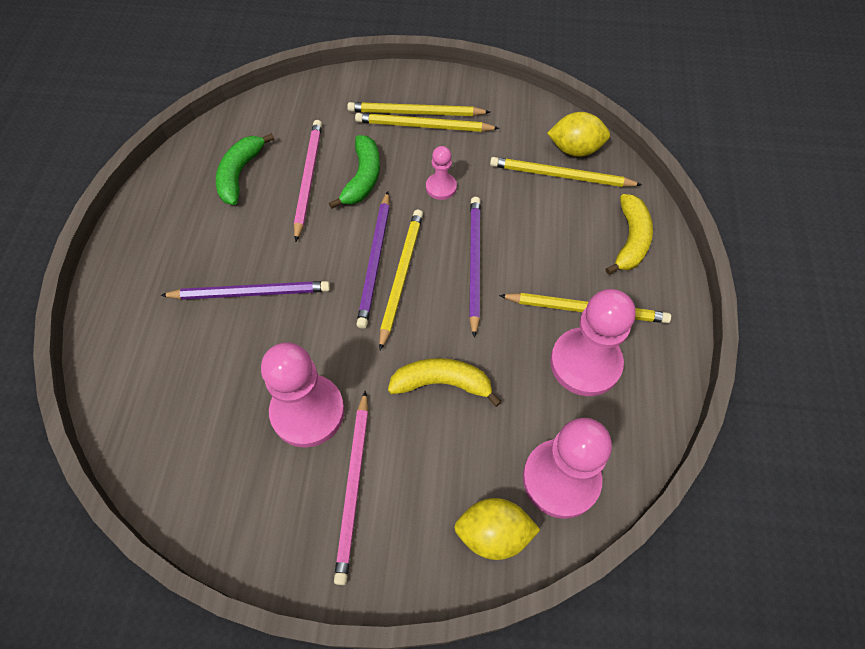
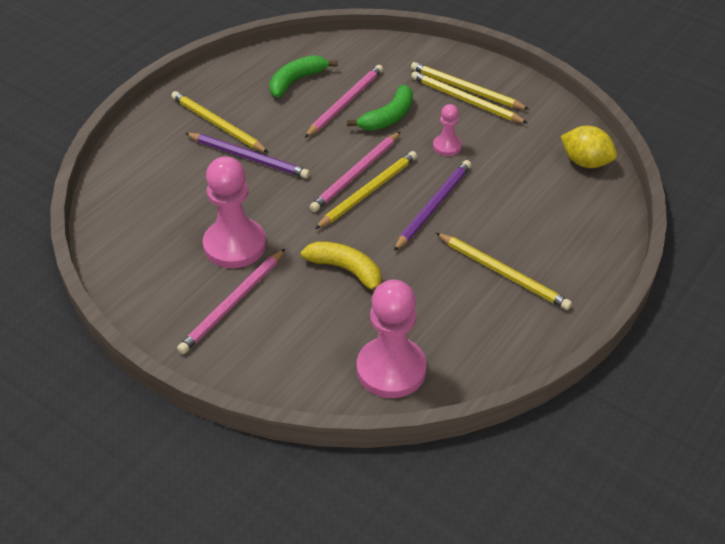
camera: 30 degrees right, 15 degrees down
(375, 261) = (356, 174): purple pencil -> pink pencil
(493, 534) = (312, 377): yellow lemon -> none
(560, 175) = (557, 176): yellow pencil -> yellow pencil (217, 124)
(585, 363) = (472, 307): pink pawn -> none
(630, 240) = (582, 243): yellow banana -> none

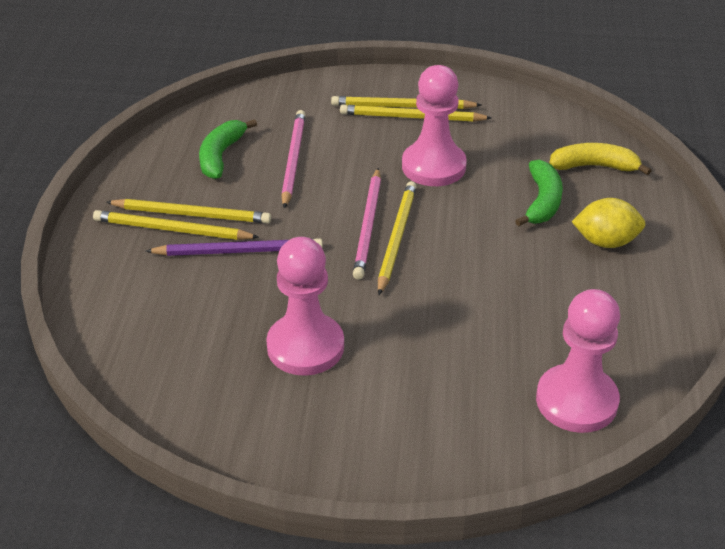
camera: 30 degrees left, 5 degrees down
(233, 303) = (358, 407): pink pencil -> none
(346, 270) = (445, 324): yellow banana -> yellow banana (594, 166)
(388, 117) = (350, 159): green banana -> green banana (542, 202)
(433, 206) = (473, 228): purple pencil -> none
(447, 146) = (433, 166): pink pawn -> pink pawn, size x1.98
(503, 273) = (594, 265): yellow pencil -> yellow pencil (192, 214)
(585, 162) = (573, 136): yellow lemon -> yellow lemon (605, 242)

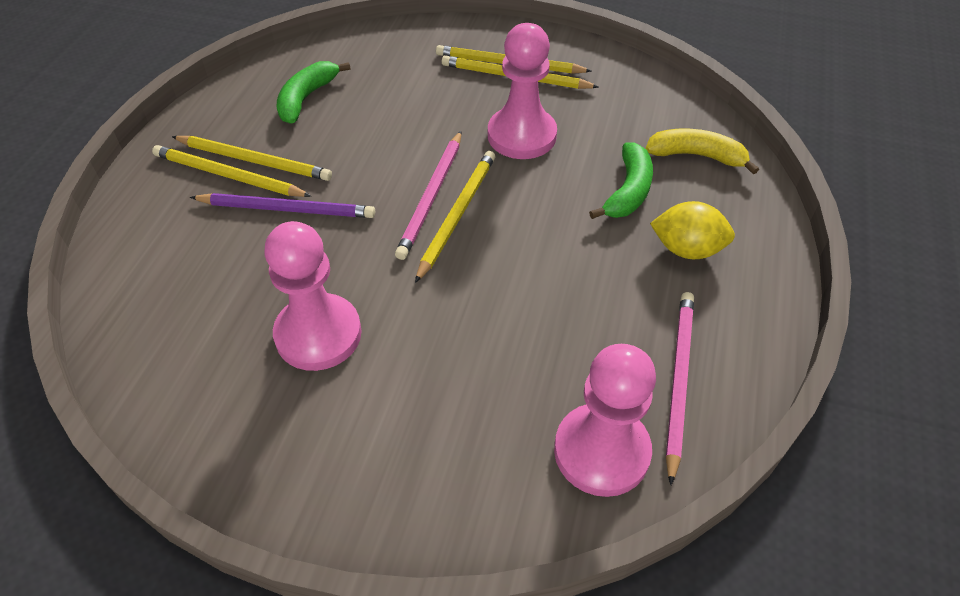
camera: 10 degrees right, 10 degrees up
(293, 160) = (378, 111): pink pencil -> pink pencil (678, 381)

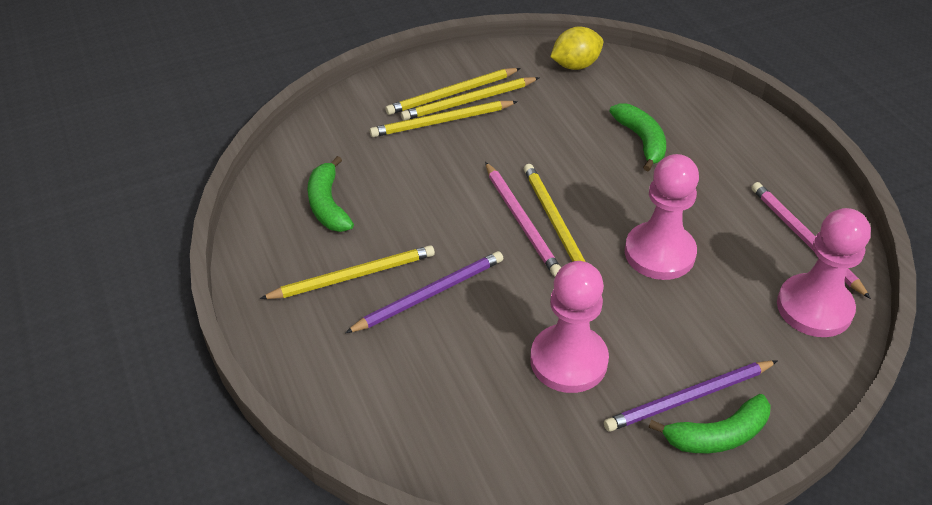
camera: 40 degrees left, 5 degrees down
(228, 175) = (347, 299): yellow pencil -> yellow pencil (441, 121)
(353, 494) = (717, 435): none -> green banana
(372, 441) = (688, 398): none -> purple pencil
(521, 135) = (527, 142): pink pawn -> pink pawn (659, 253)
(687, 249) = (718, 158): yellow lemon -> yellow lemon (575, 65)
(696, 156) = (653, 93): yellow banana -> none

